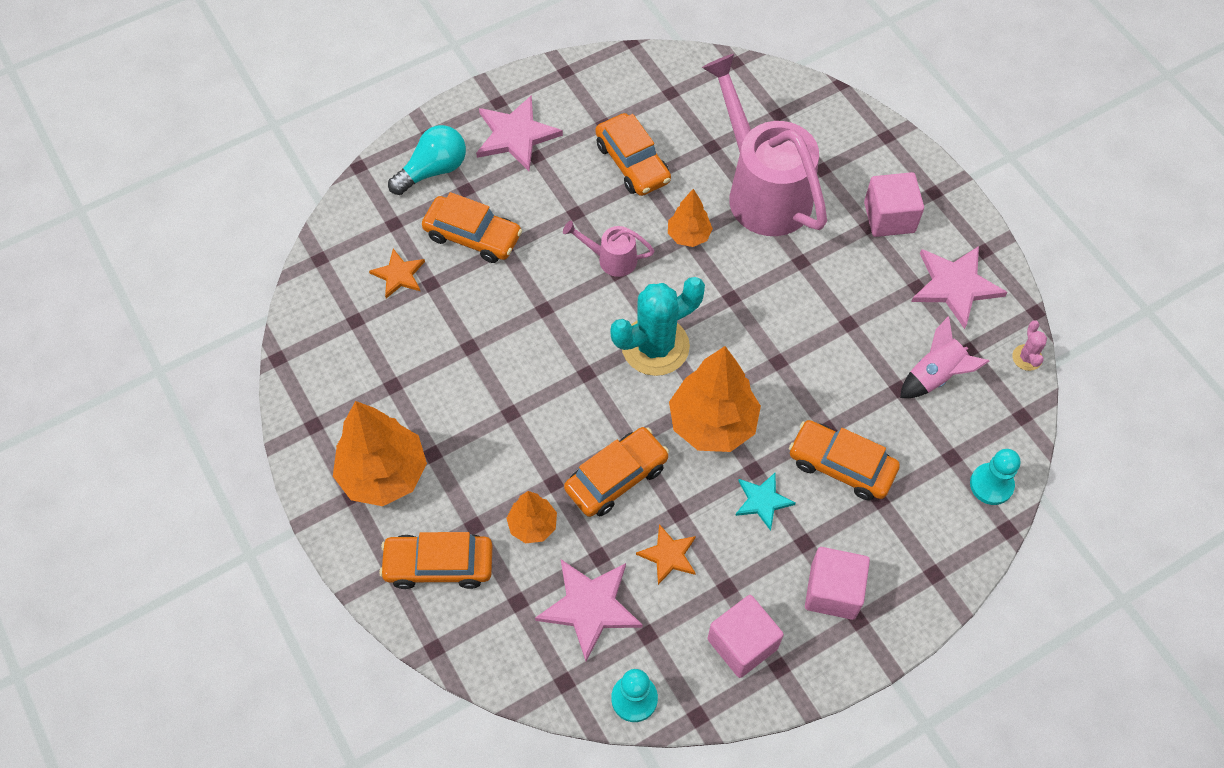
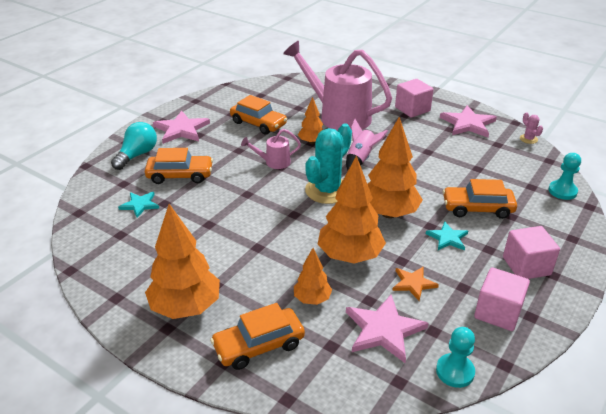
camera: 25 degrees left, 25 degrees down
(398, 275) = (140, 205): orange star -> turquoise star
(616, 477) = (350, 256): orange car -> orange tree
(935, 376) = (491, 158): pink rocket -> pink rocket (361, 159)

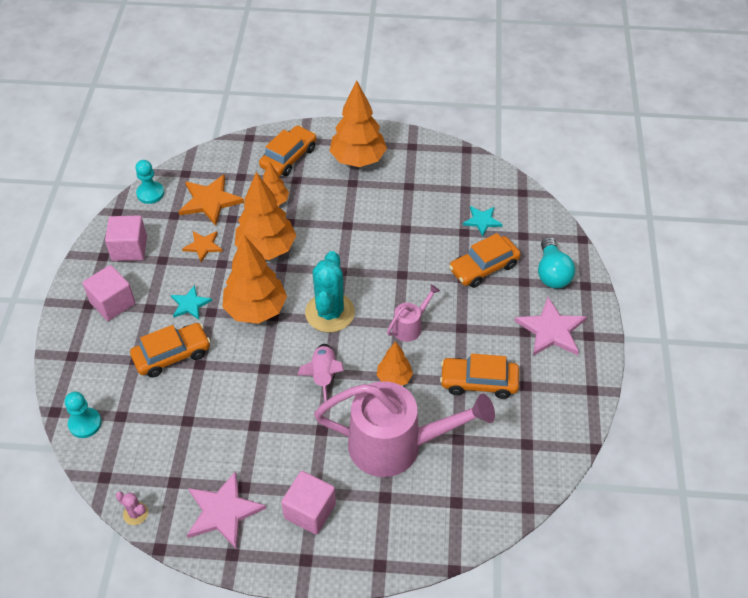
camera: 150 degrees right, 15 degrees up
(383, 330) = (210, 201): pink star -> orange star

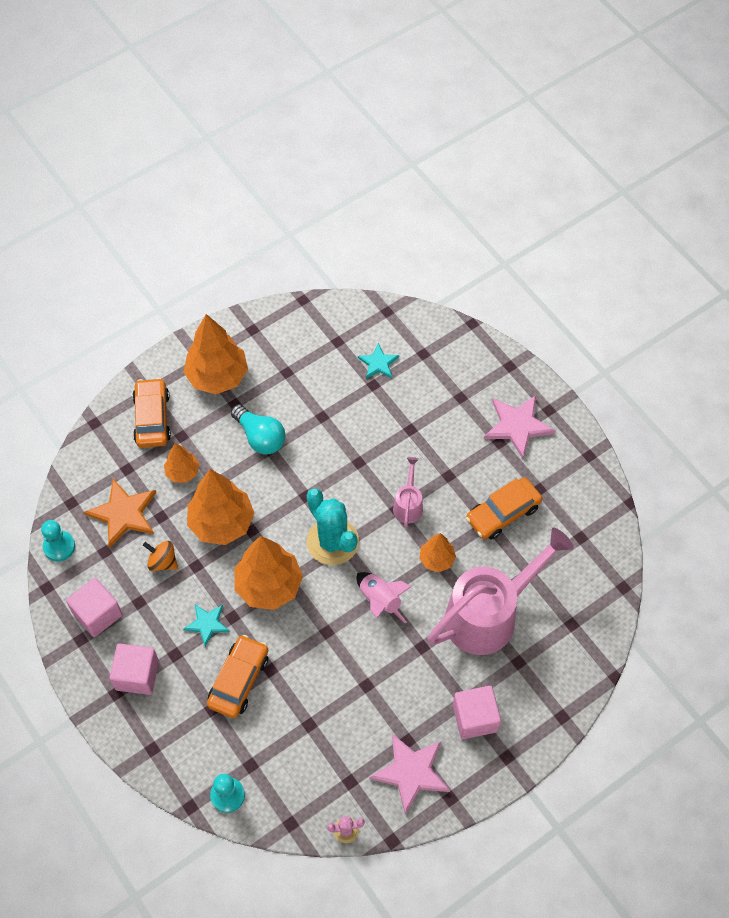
camera: 40 degrees left, 10 degrees up
(203, 246) = (162, 561): orange star -> orange spinning top
(484, 267) = (418, 407): orange car -> none
(552, 273) = (475, 373): turquoise light bulb -> turquoise light bulb (260, 437)

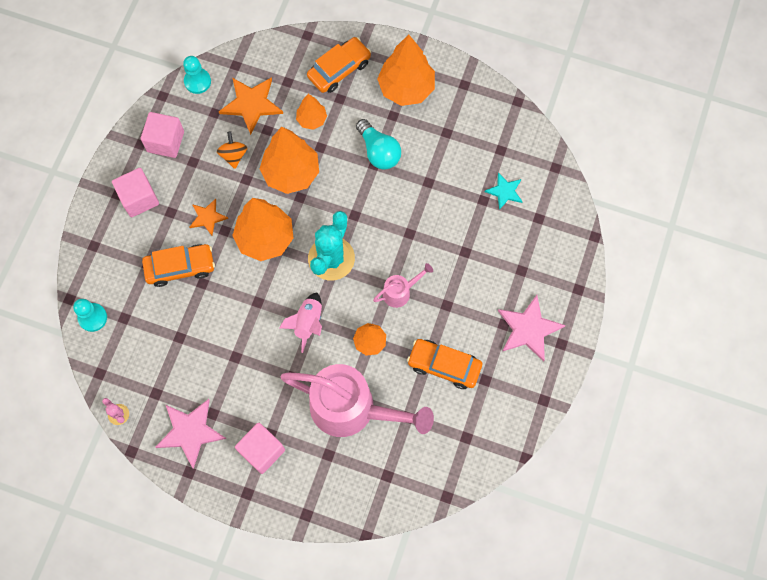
camera: 55 degrees right, 10 degrees up
(207, 624) = (207, 217): turquoise star -> orange star
(260, 437) = (379, 151): turquoise light bulb -> turquoise light bulb turned 45 degrees counterclockwise

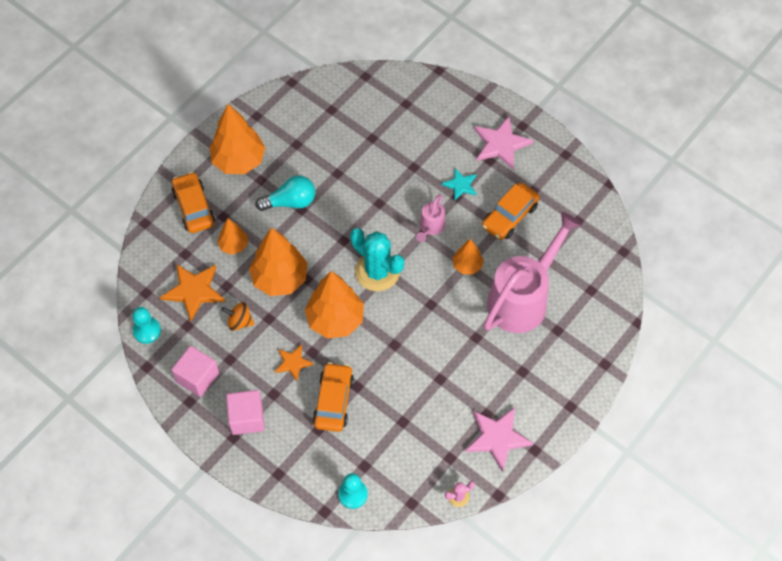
camera: 70 degrees left, 10 degrees down
(262, 451) = (535, 382): pink cube -> none
(308, 323) = (431, 309): pink rocket -> none
(400, 292) = (430, 227): pink watering can -> pink watering can turned 150 degrees counterclockwise
(505, 191) = (371, 119): turquoise star -> turquoise star (460, 185)

